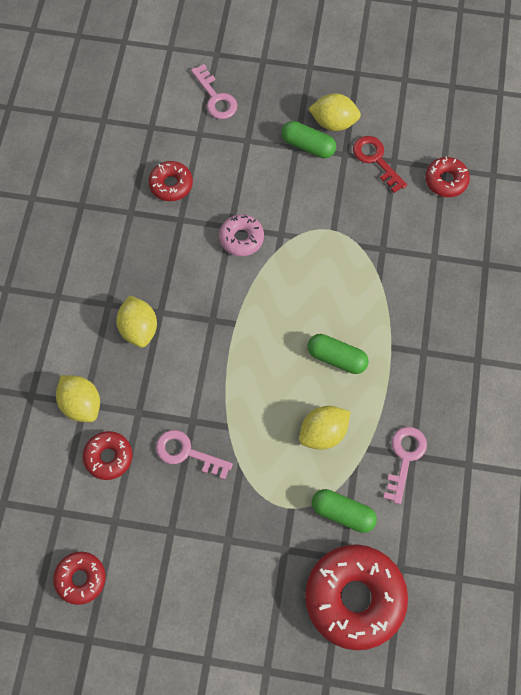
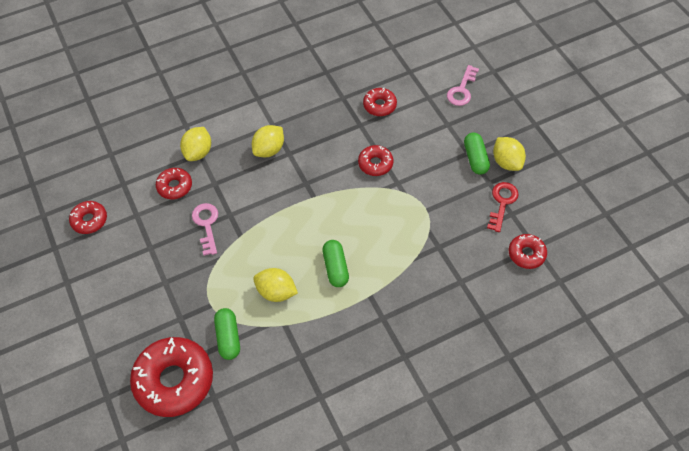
camera: 55 degrees right, 10 degrees down
(241, 238) = (375, 164): pink donut -> red donut
(404, 458) = (295, 352): pink key -> none

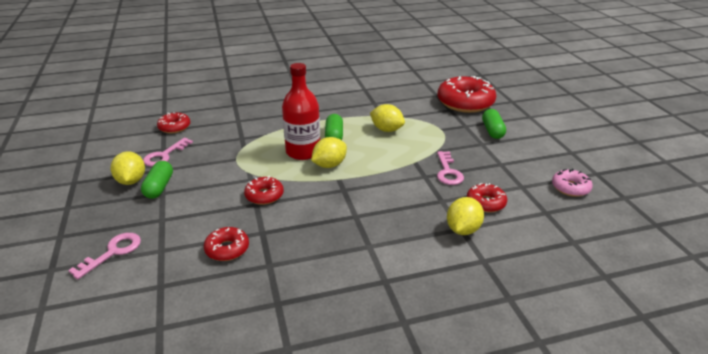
camera: 170 degrees left, 25 degrees down
(89, 220) = (570, 188): red donut -> pink donut
(228, 337) = (426, 114): green capsule -> green capsule (492, 131)
(269, 150) = (378, 222): yellow lemon -> yellow lemon (329, 165)
(361, 233) = (303, 152): none -> red bottle
(502, 203) = (164, 155): red key -> pink key

